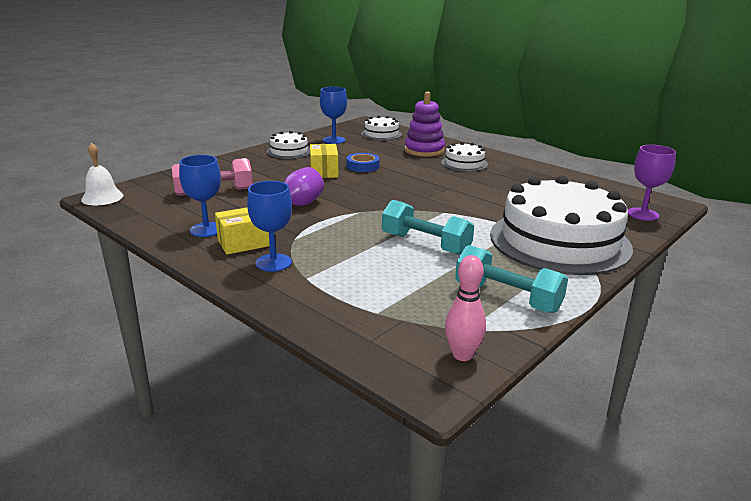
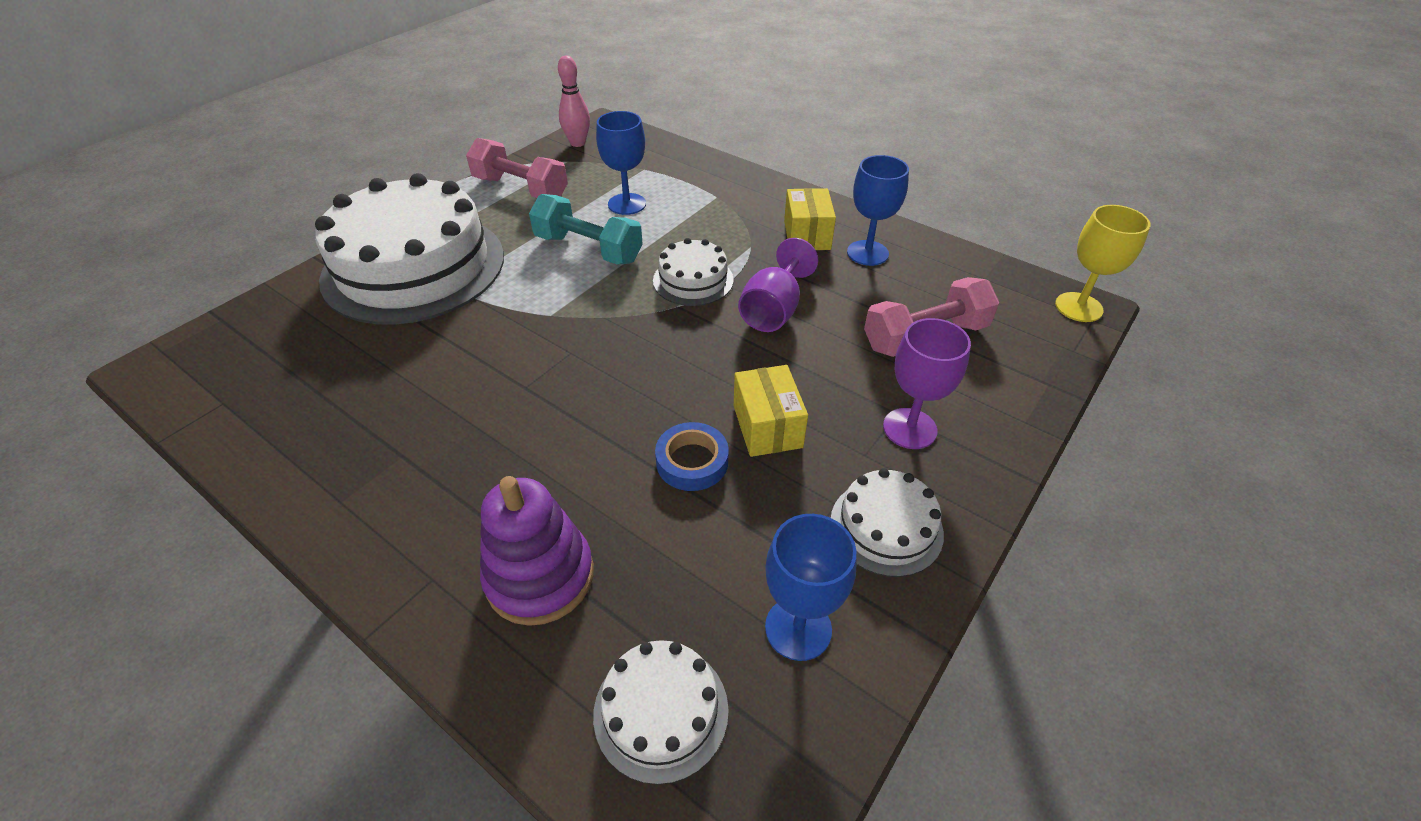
camera: 175 degrees right, 20 degrees up
(102, 197) = (1078, 307): white bell -> yellow goblet
(243, 243) = (807, 235): yellow box -> yellow box turned 60 degrees counterclockwise
(273, 263) = (758, 211): blue goblet -> blue goblet (627, 204)
(464, 163) = (458, 501): white cake -> white cake (693, 280)
(507, 297) = (521, 189): turquoise dumbbell -> pink dumbbell
(642, 214) = (235, 334): purple goblet -> purple goblet (909, 428)

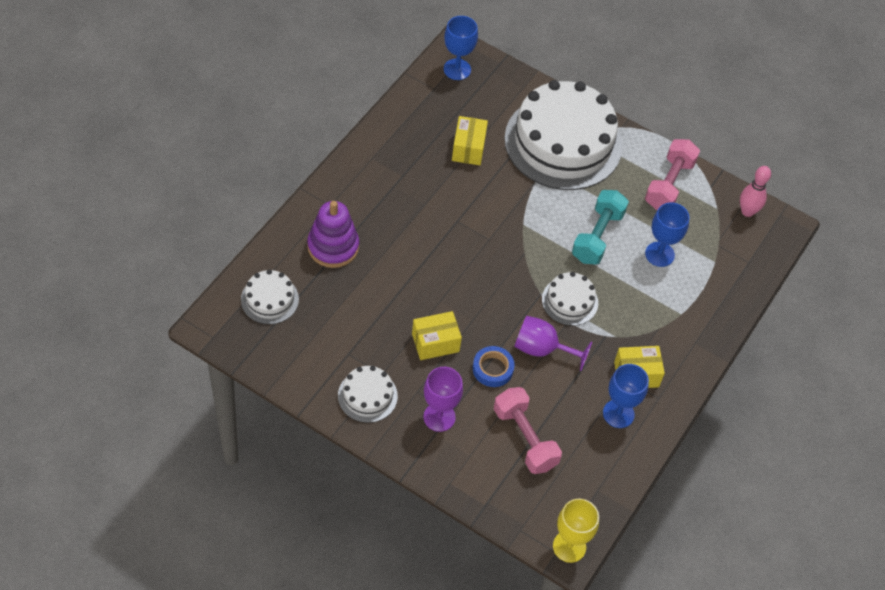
camera: 80 degrees right, 10 degrees up
(379, 365) = (468, 148): none -> yellow box
(692, 461) = (406, 306): blue tape -> blue tape (492, 369)
(798, 628) = (308, 352): blue goblet -> blue goblet (457, 69)

